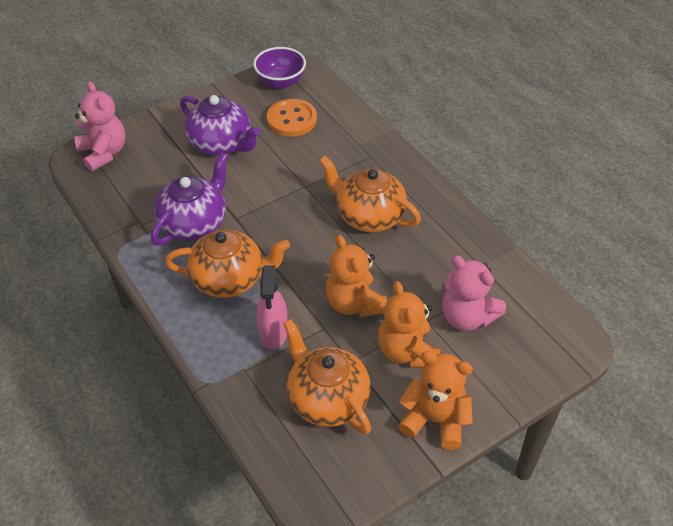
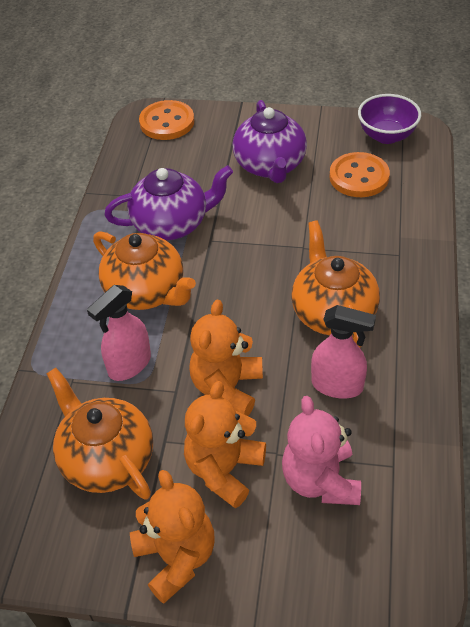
camera: 45 degrees right, 0 degrees up
(104, 153) = (167, 122): pink teddy bear -> orange button
(327, 399) = (107, 459): orange teapot -> orange teapot turned 45 degrees counterclockwise
(418, 257) = (337, 385): none -> pink spray bottle

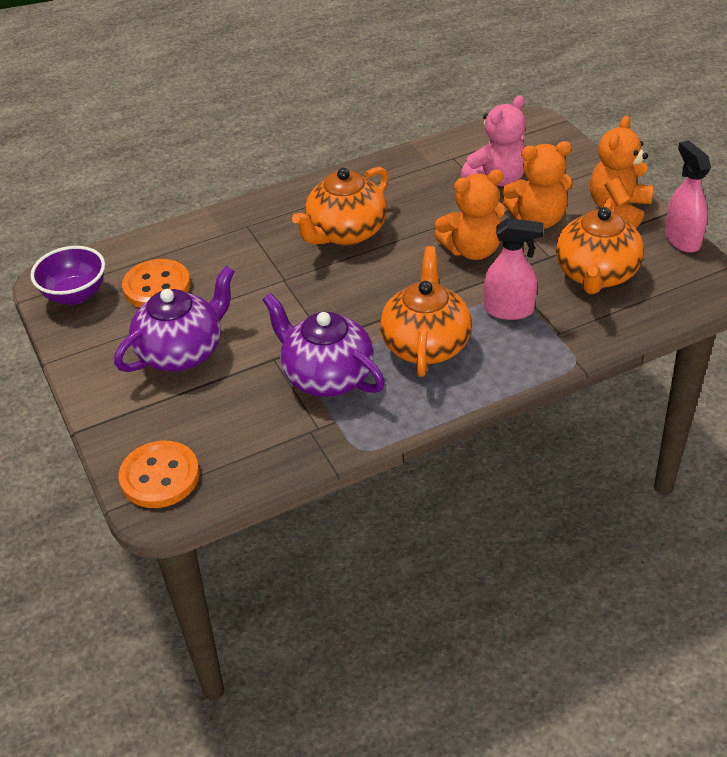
camera: 125 degrees left, 5 degrees down
(337, 385) = (414, 202): pink spray bottle -> pink spray bottle (682, 239)

